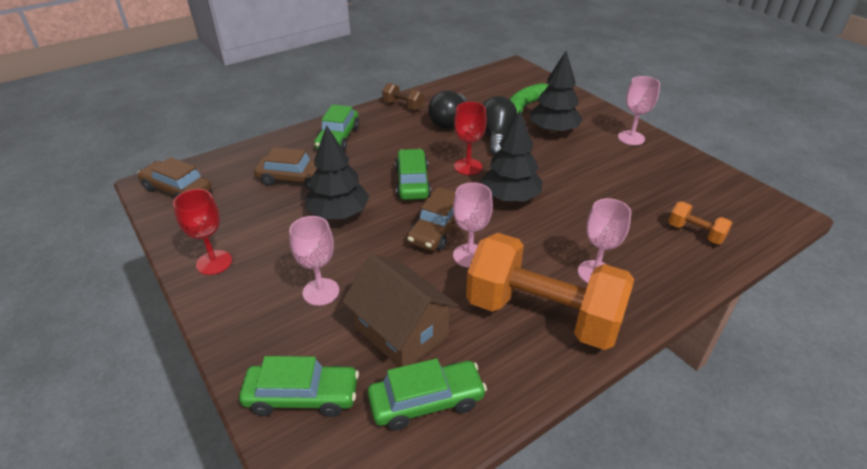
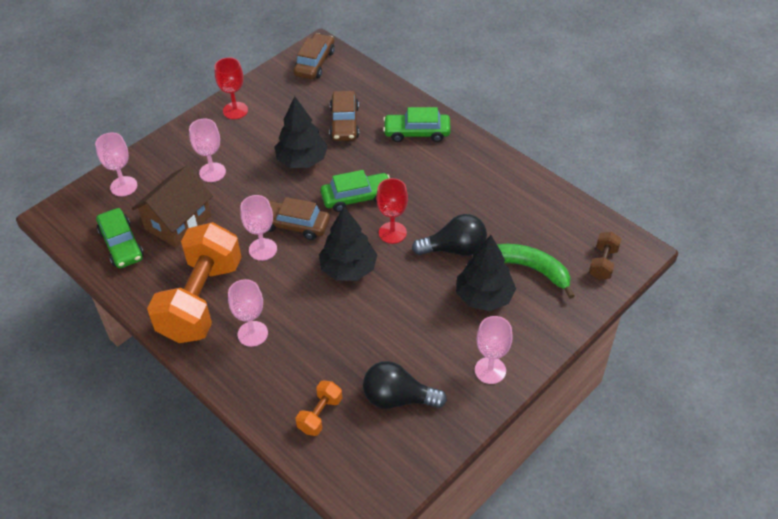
camera: 80 degrees right, 10 degrees up
(302, 396) = (123, 186): green car -> pink goblet
(403, 106) = (495, 166): brown dumbbell -> brown dumbbell (603, 263)
(449, 122) = (474, 207): black light bulb -> black light bulb (398, 398)

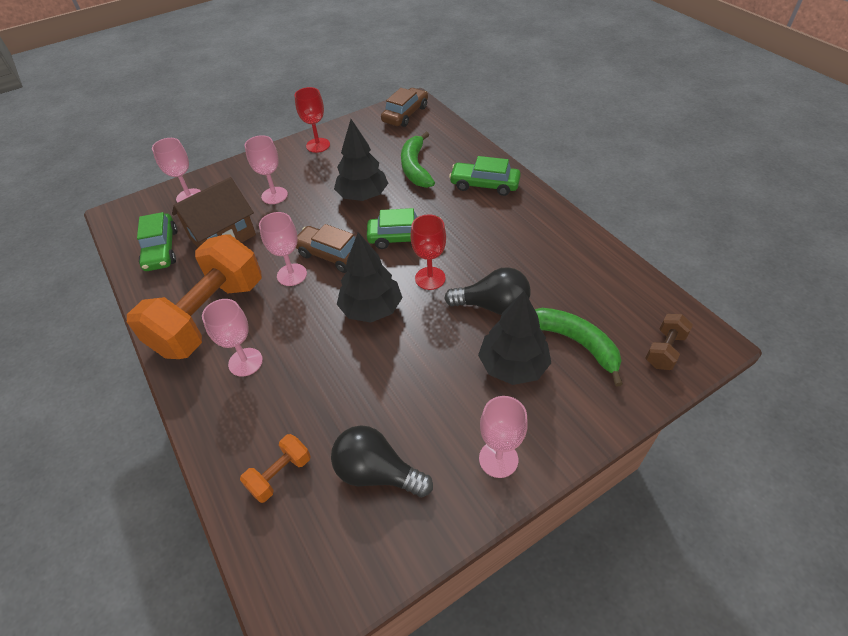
camera: 15 degrees right, 0 degrees up
(344, 123) = (415, 167): brown car -> green banana

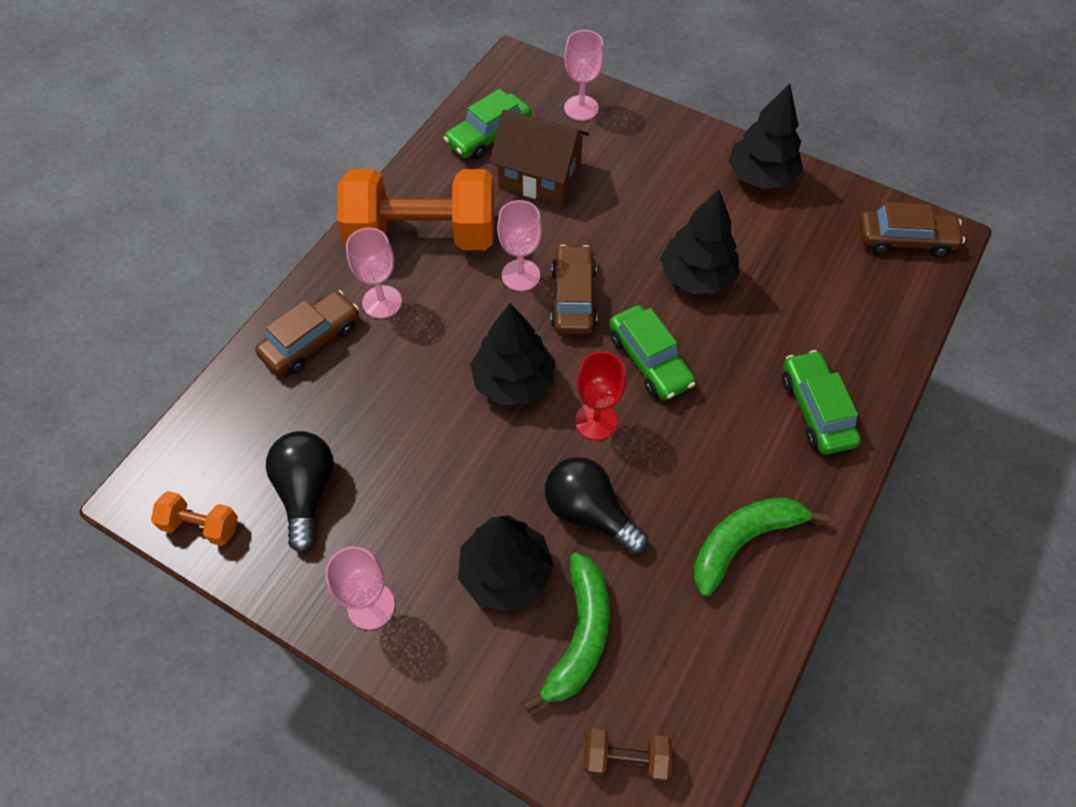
camera: 60 degrees right, 10 degrees up
(241, 422) = (311, 340): none -> brown car
(274, 195) = (636, 185): pink goblet -> none
(280, 474) = (270, 406): orange dumbbell -> orange dumbbell (201, 525)
(318, 145) = (760, 176): red goblet -> black tree
(415, 167) = (794, 308): green banana -> green banana (743, 541)
(492, 306) = (589, 512): black light bulb -> black light bulb turned 150 degrees clockwise

